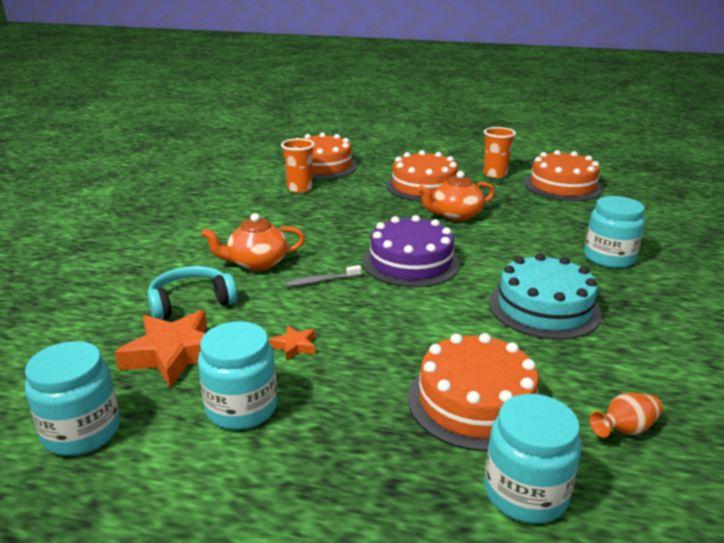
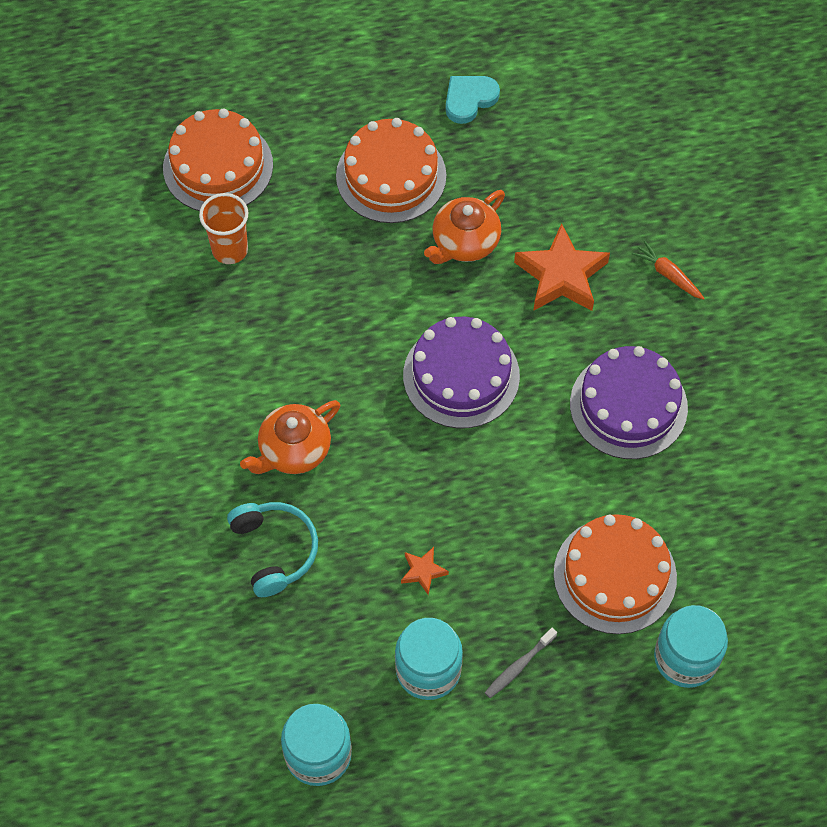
camera: 25 degrees left, 35 degrees up
(173, 354) = (319, 633): orange star -> orange star (561, 276)
(191, 302) = (275, 550): turquoise headphones -> turquoise headphones turned 120 degrees clockwise
(322, 281) = (385, 453): grey toothbrush -> grey toothbrush (519, 666)
(495, 174) = (469, 99): orange cup -> turquoise heart
(544, 308) = (628, 405): turquoise cake -> purple cake
(562, 186) = (568, 101): orange cake -> none
(609, 258) = (668, 275): turquoise jar -> orange carrot
(625, 429) = (740, 555): orange vase -> none

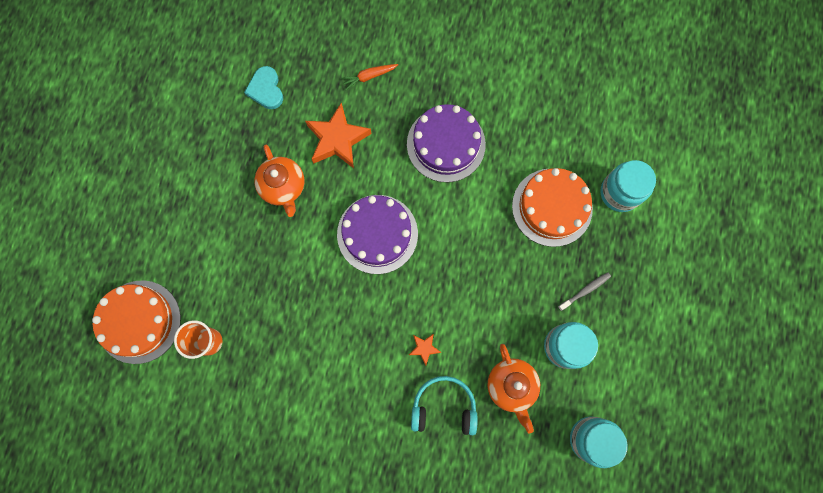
camera: 65 degrees left, 15 degrees up
(293, 450) = (379, 364): orange teapot -> orange teapot (511, 386)
(391, 176) = (209, 210): orange cake -> none
(423, 571) = (499, 320): orange star -> orange star (424, 348)
(469, 99) = (177, 133): turquoise heart -> turquoise heart (266, 89)
(519, 666) = (585, 291): grey toothbrush -> grey toothbrush turned 105 degrees counterclockwise

